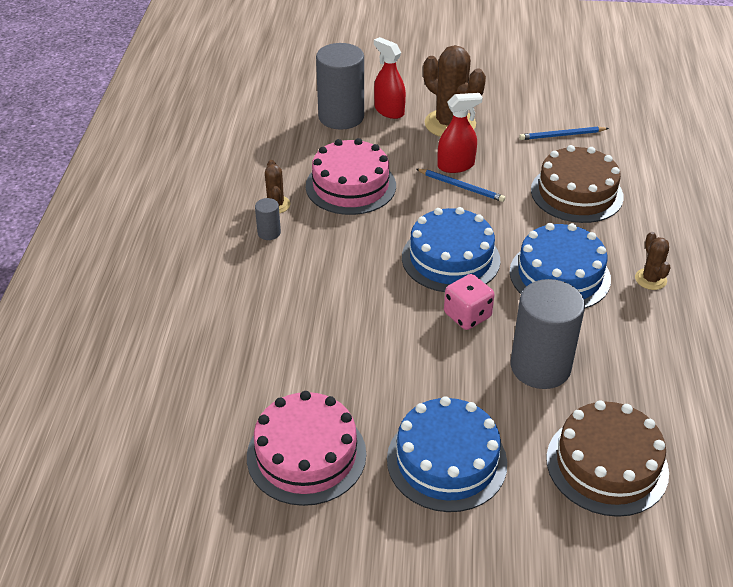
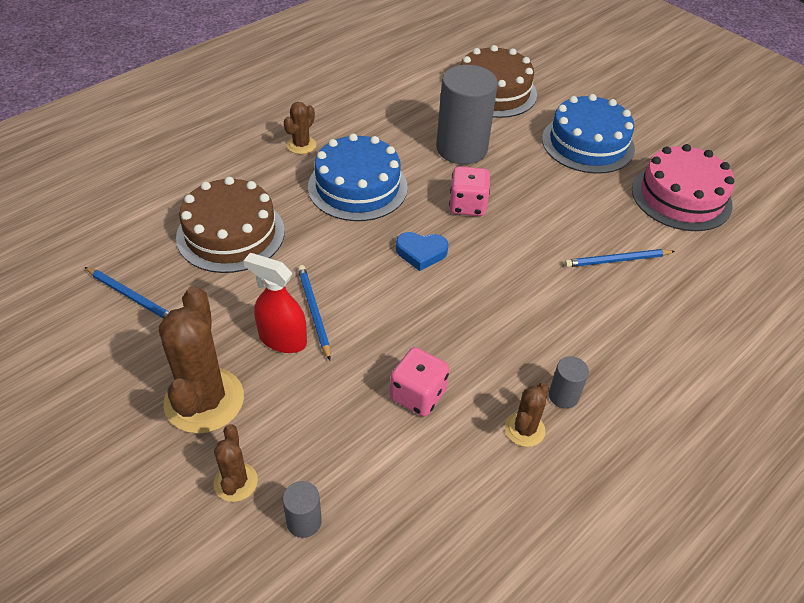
camera: 140 degrees left, 5 degrees up
(310, 346) = (617, 260): none -> blue pencil
(341, 117) = (304, 521): grey cylinder -> grey cylinder, size x0.44
(350, 186) = (418, 395): pink cake -> pink dice
(389, 111) = (235, 482): red spray bottle -> brown cactus
(450, 258) = (421, 253): blue cake -> blue heart

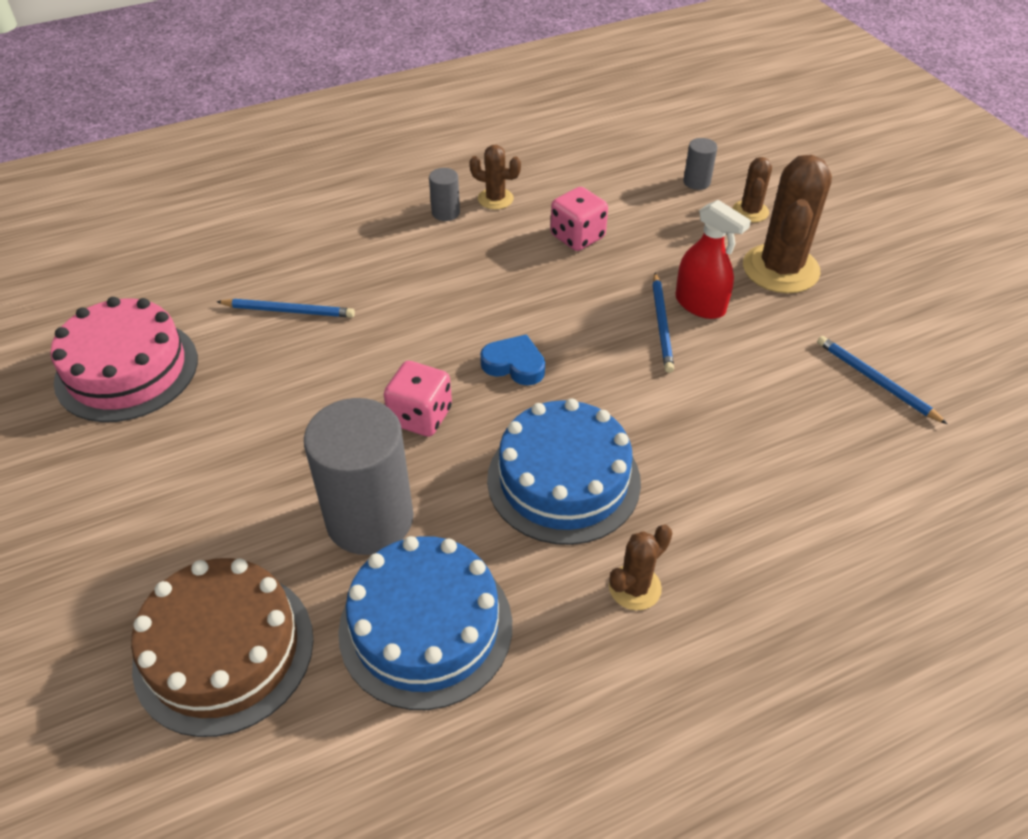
camera: 160 degrees left, 0 degrees up
(230, 234) = (757, 440): brown cake -> none
(524, 429) = (495, 199): brown cactus -> brown cactus turned 60 degrees clockwise
(588, 143) = (164, 485): blue cake -> blue cake (425, 627)

